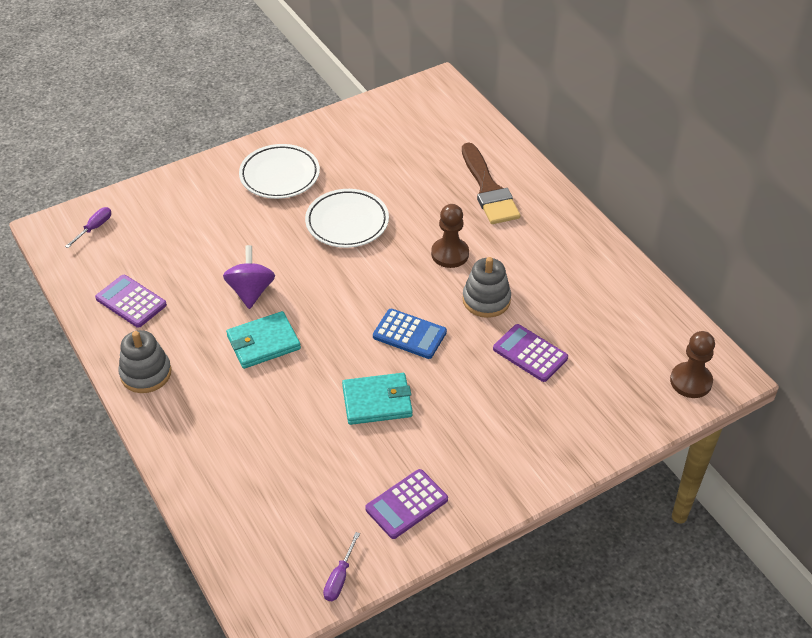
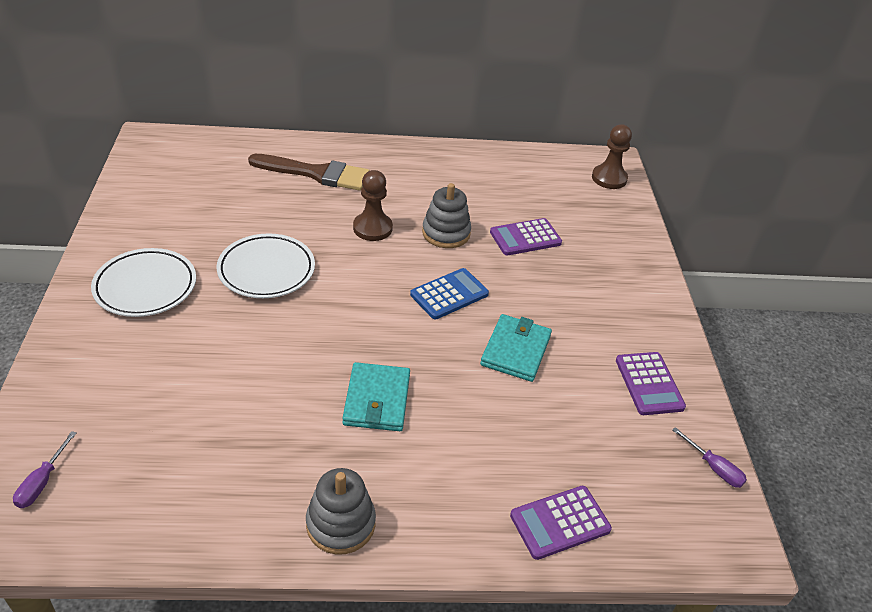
camera: 65 degrees left, 5 degrees down
(94, 228) = (42, 482): purple screwdriver -> purple screwdriver turned 135 degrees counterclockwise
(131, 302) = (211, 494): purple calculator -> purple calculator (560, 523)
(251, 291) = (294, 379): purple spinning top -> none

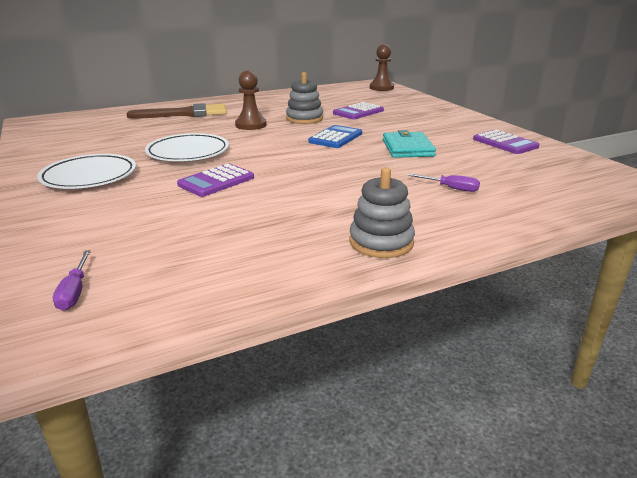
camera: 20 degrees left, 15 degrees down
(377, 400) = (338, 185): turquoise wallet -> none
(560, 523) = (532, 202): purple calculator -> purple calculator (216, 181)
(714, 468) = (587, 162): purple screwdriver -> purple screwdriver (451, 188)

